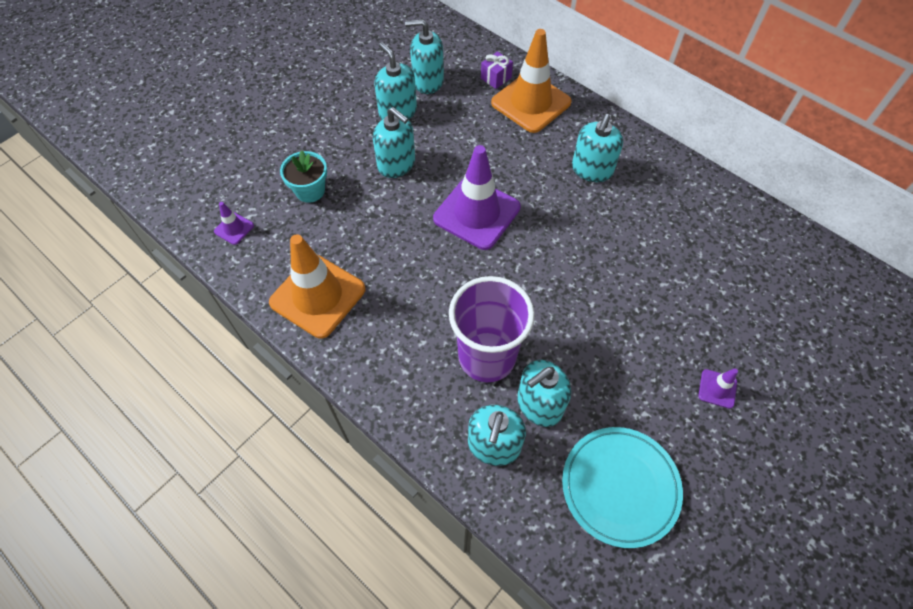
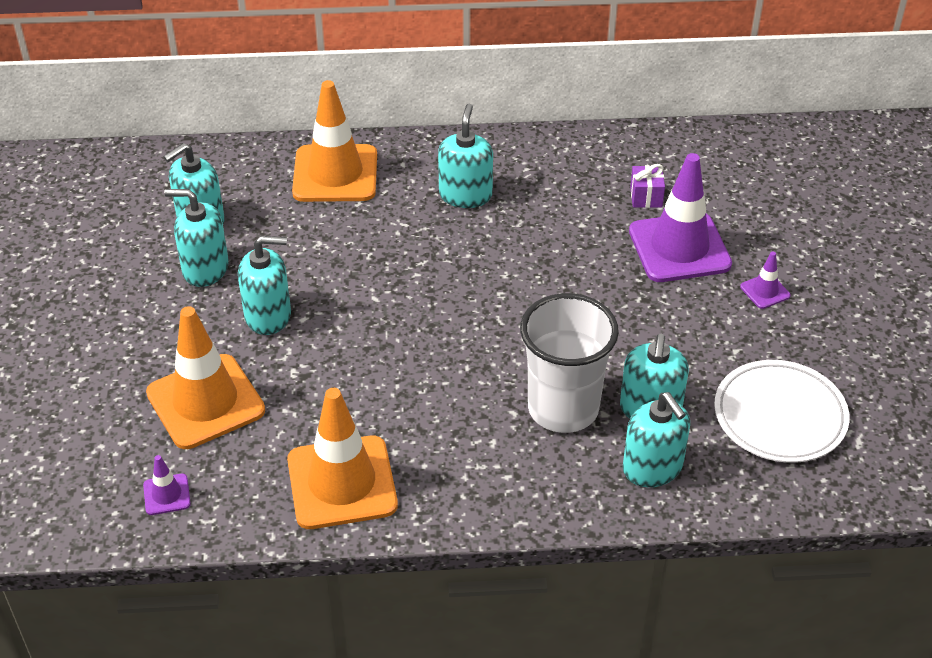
camera: 45 degrees left, 15 degrees down
(310, 190) = (205, 402): turquoise flower pot -> orange traffic cone
(476, 213) = (405, 303): purple traffic cone -> purple traffic cone (679, 248)
(487, 357) = (563, 408): purple cup -> white cup
(496, 78) = (270, 173): purple gift -> purple gift (646, 197)
(592, 169) = (465, 195): turquoise soap dispenser -> turquoise soap dispenser turned 150 degrees counterclockwise
(620, 487) = (780, 416): turquoise plate -> white plate

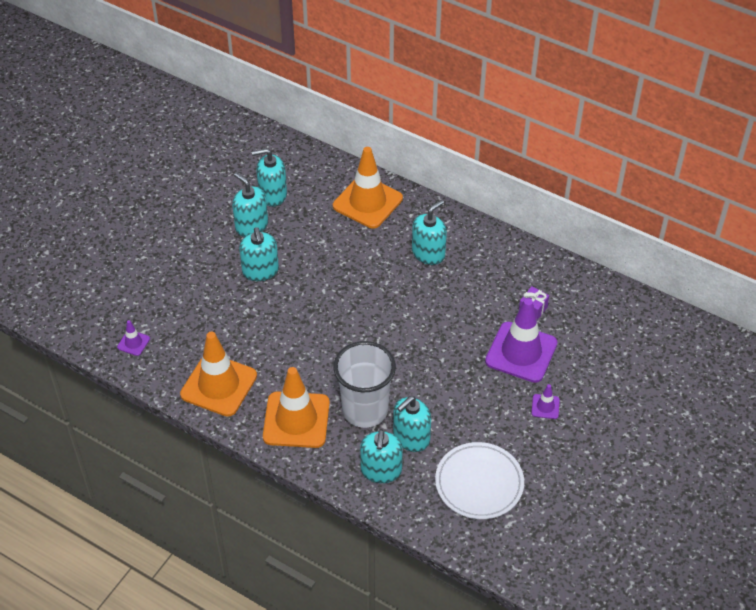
camera: 35 degrees right, 5 degrees up
(205, 402) = (190, 303): orange traffic cone -> orange traffic cone (296, 420)
(268, 315) = (260, 271): turquoise soap dispenser -> turquoise soap dispenser turned 45 degrees clockwise

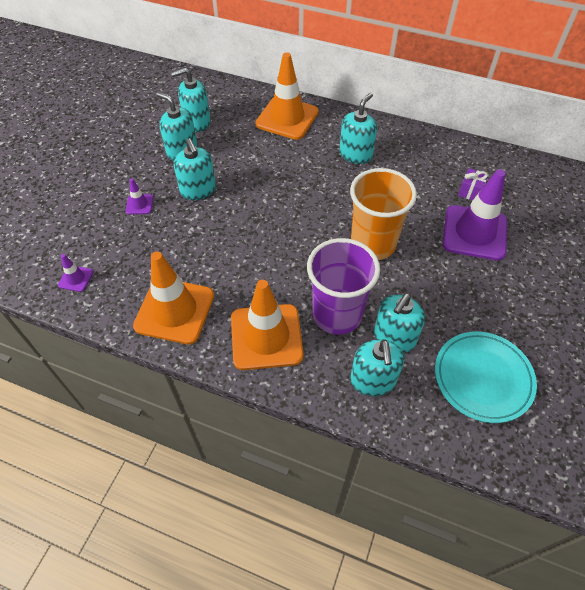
camera: 10 degrees left, 5 degrees up
(365, 410) = (337, 314): white cup -> purple cup
(418, 349) = (373, 244): none -> orange cup
(479, 483) = (483, 378): white plate -> turquoise plate
(545, 406) = (519, 283): purple traffic cone -> purple traffic cone (139, 204)

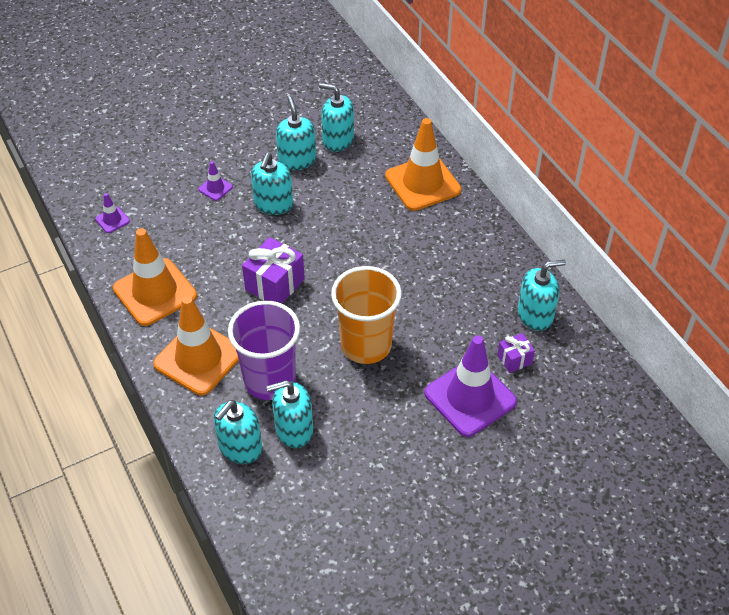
camera: 40 degrees right, 5 degrees down
(262, 244) = (275, 284): none -> purple gift
(356, 154) = (447, 256): turquoise soap dispenser -> turquoise soap dispenser (535, 315)
(483, 378) = (327, 511): turquoise plate -> none

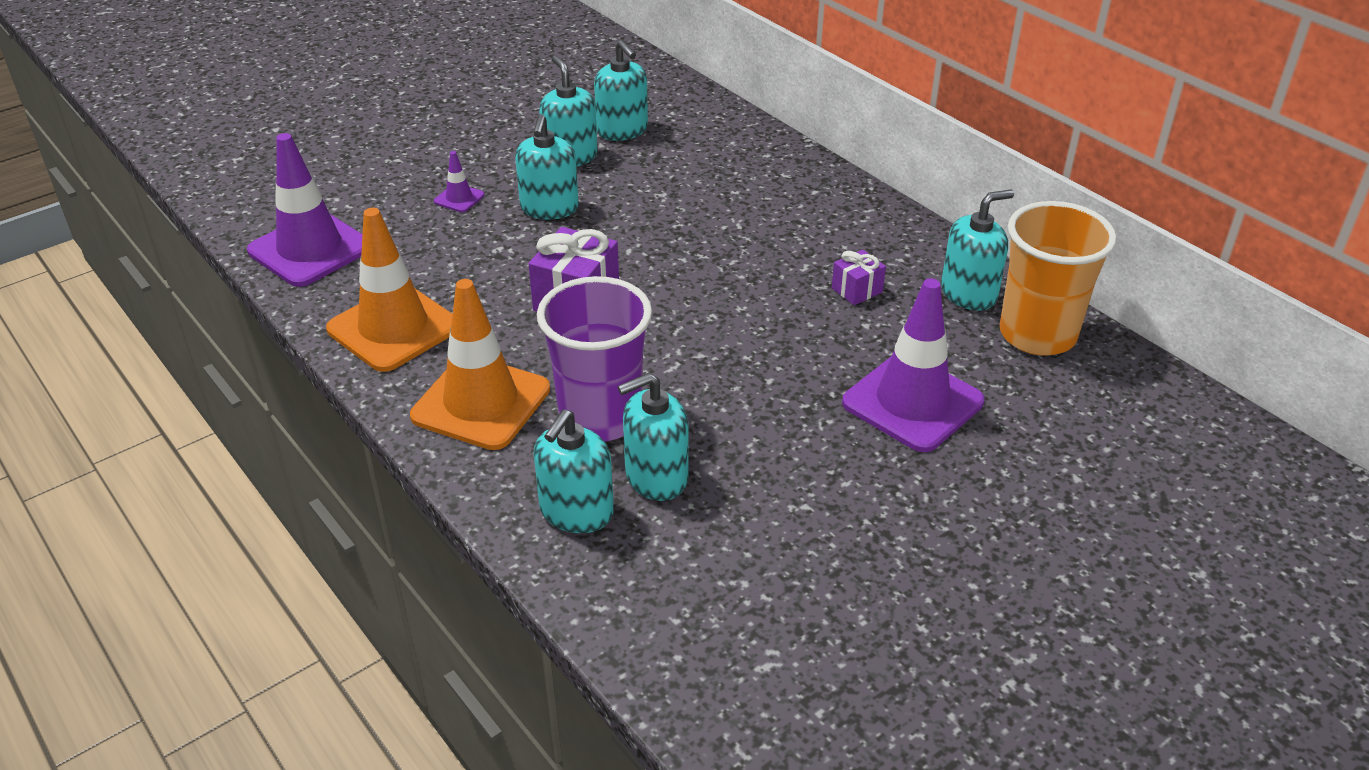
camera: 10 degrees left, 10 degrees down
(112, 220) = (310, 249): purple traffic cone -> purple traffic cone, size x2.30
(338, 140) = (622, 130): turquoise soap dispenser -> turquoise soap dispenser turned 135 degrees counterclockwise
(366, 345) = (735, 357): orange cup -> orange cup (1037, 335)
(423, 183) = (756, 165): orange traffic cone -> none
(514, 359) = (960, 348): purple gift -> purple gift (857, 290)

